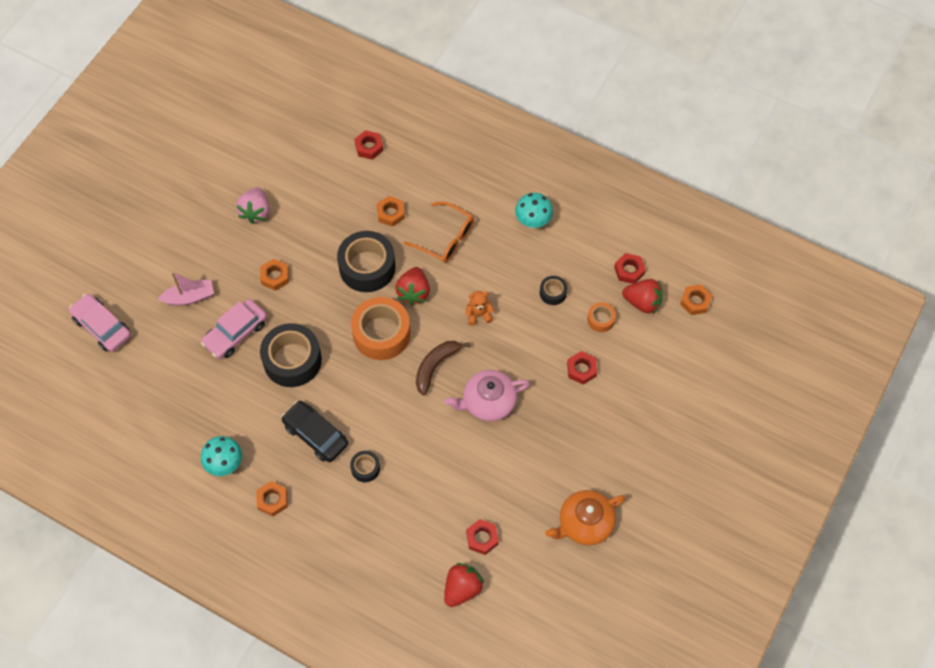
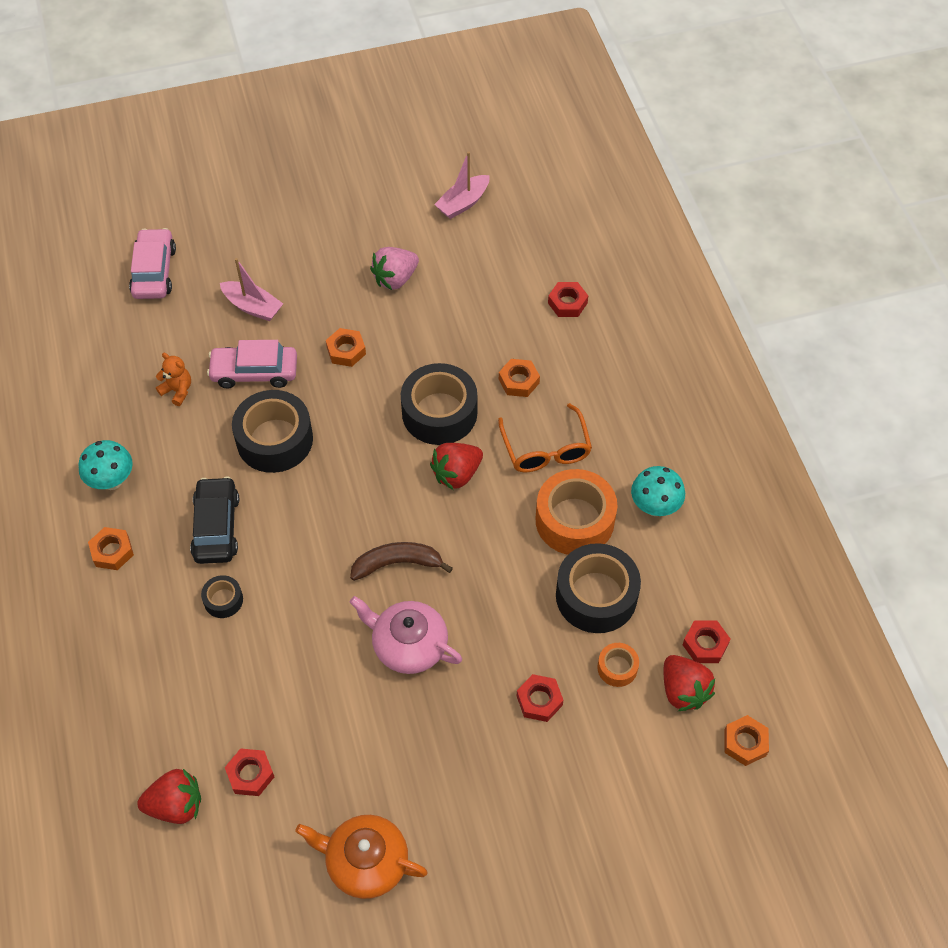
camera: 45 degrees right, 5 degrees down
(244, 135) = (463, 203): none -> pink boat
(381, 334) = (382, 486): orange tape -> orange tape (574, 520)
(478, 314) = (496, 551): orange teddy bear -> orange teddy bear (177, 391)
(553, 293) = (596, 596): black tape -> black tape, size x2.09

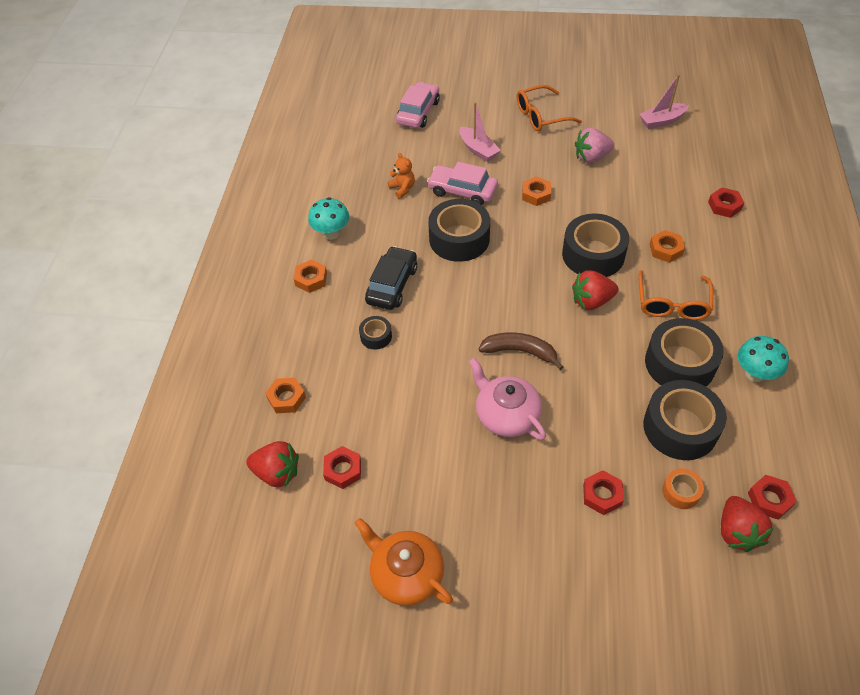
camera: 25 degrees right, 5 degrees down
(314, 235) = (541, 116): none -> orange glasses
(574, 520) = (680, 363): orange tape -> black tape
(745, 743) = (785, 598): orange nut -> orange nut (286, 398)

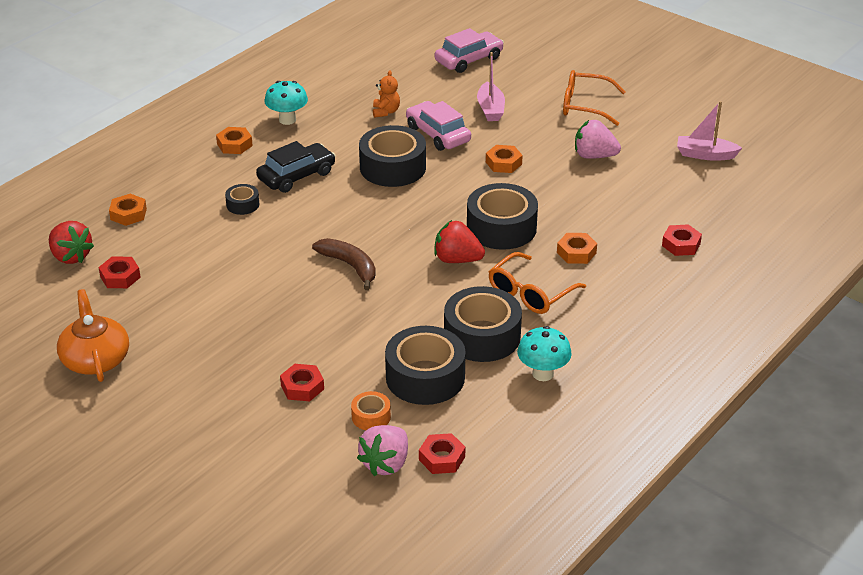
camera: 30 degrees right, 15 degrees down
(506, 414) = (287, 301): pink teapot -> none
(737, 532) = (386, 463): red strawberry -> pink strawberry

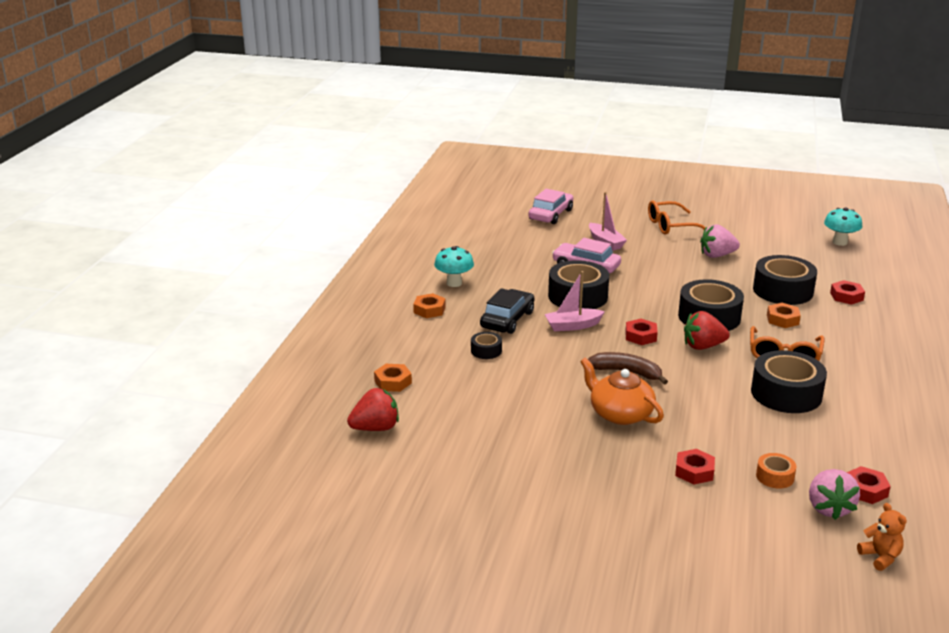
camera: 25 degrees left, 10 degrees down
(71, 256) = (375, 428): red strawberry -> red strawberry turned 45 degrees counterclockwise
(95, 359) = (490, 503): orange teapot -> orange teapot (620, 413)
(120, 277) = (439, 432): red nut -> red nut (640, 336)
(386, 112) = (527, 261): orange teddy bear -> orange teddy bear (880, 557)
(425, 377) = (780, 435): black tape -> black tape (783, 290)
(503, 163) = (658, 274): orange nut -> none
(543, 374) = (862, 407): turquoise mushroom -> turquoise mushroom (839, 242)
(705, 155) = (791, 238): pink boat -> pink boat (572, 326)

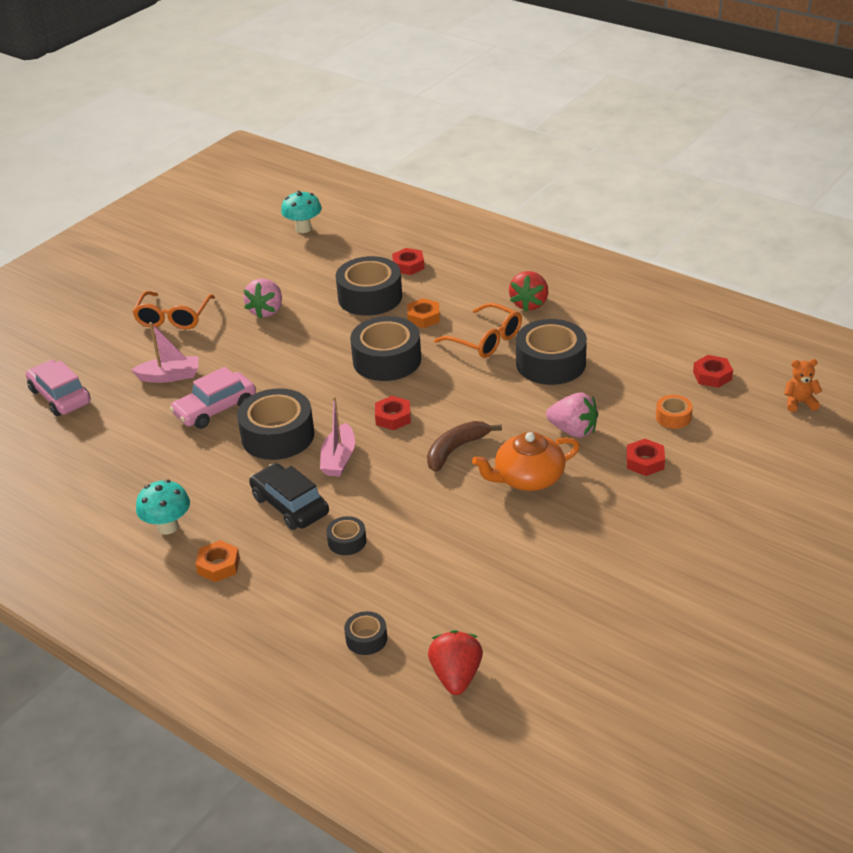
camera: 65 degrees left, 10 degrees up
(393, 382) = (366, 639): orange nut -> black tape
(703, 346) = (439, 383): red strawberry -> red strawberry (529, 304)
(829, 508) = (728, 404): pink strawberry -> pink strawberry (573, 430)

